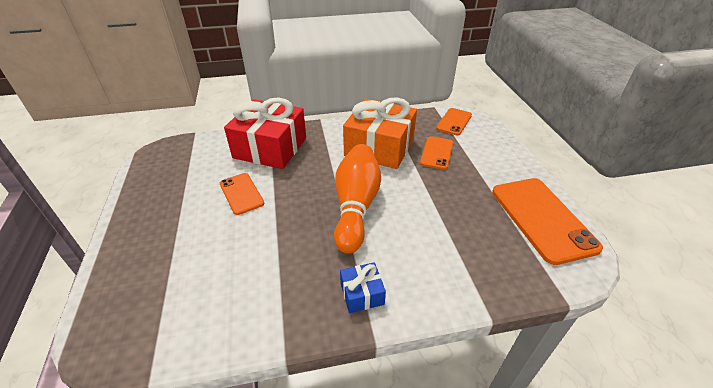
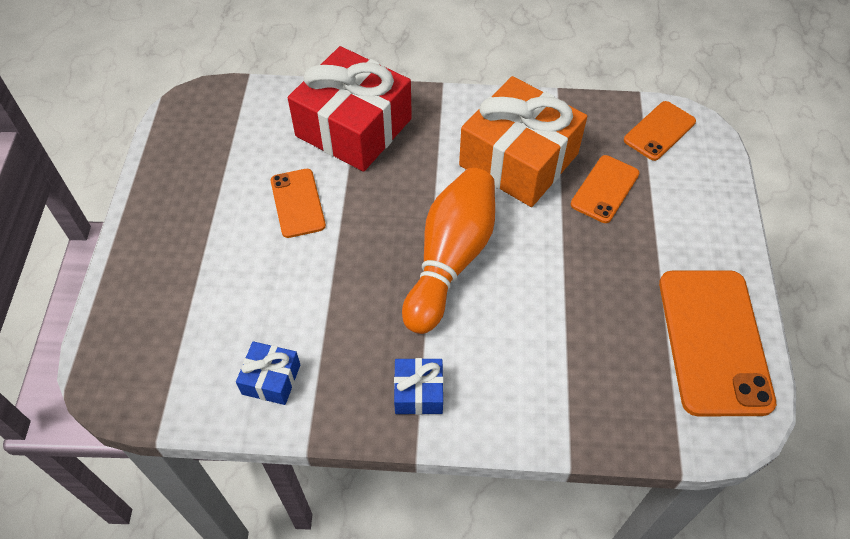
camera: 15 degrees right, 15 degrees up
(244, 311) = (271, 379): none -> blue gift

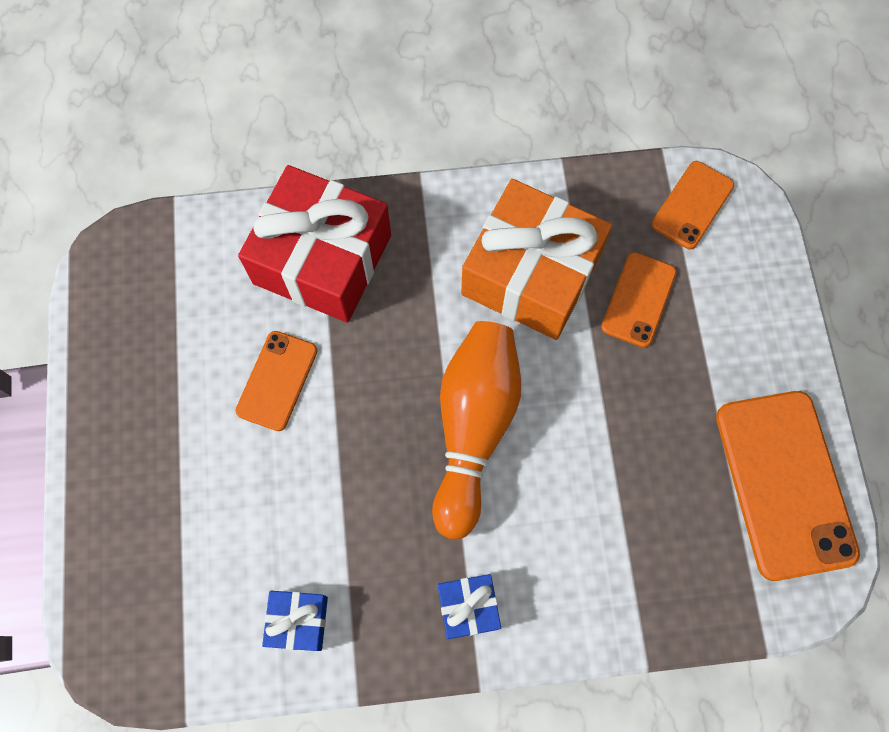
camera: 10 degrees left, 15 degrees up
(297, 203) = (277, 380): orange phone -> orange phone turned 45 degrees clockwise

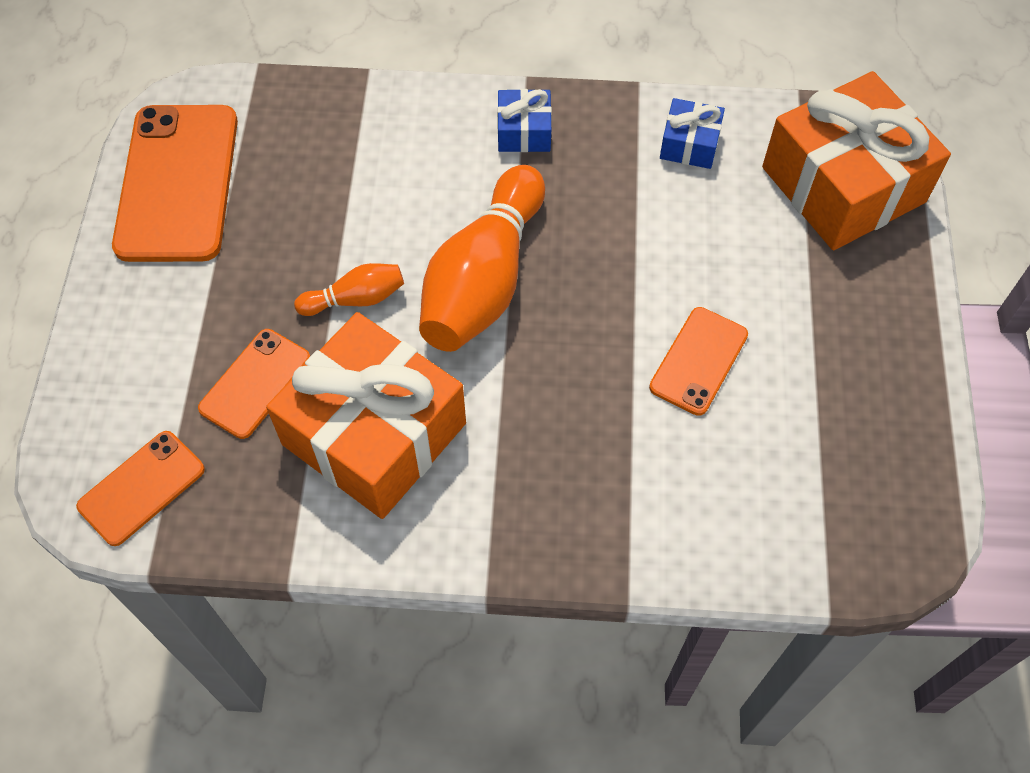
camera: 170 degrees left, 10 degrees down
(143, 596) = (843, 184): none -> orange gift
(322, 259) = (632, 495): red gift -> none
(581, 390) = (355, 299): none -> orange bowling pin

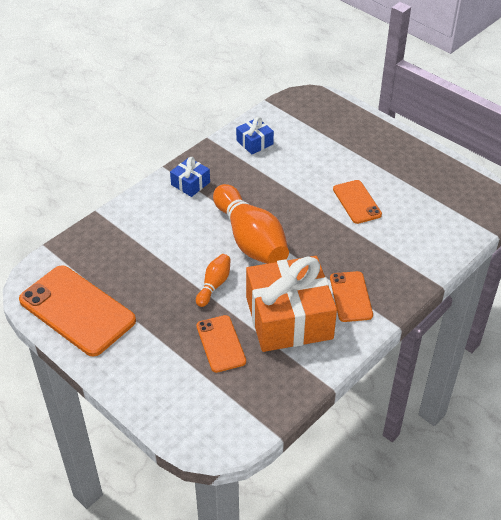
camera: 50 degrees left, 15 degrees down
(141, 488) = (233, 415): orange phone -> orange phone (350, 296)
(843, 184) = (321, 116): orange gift -> none

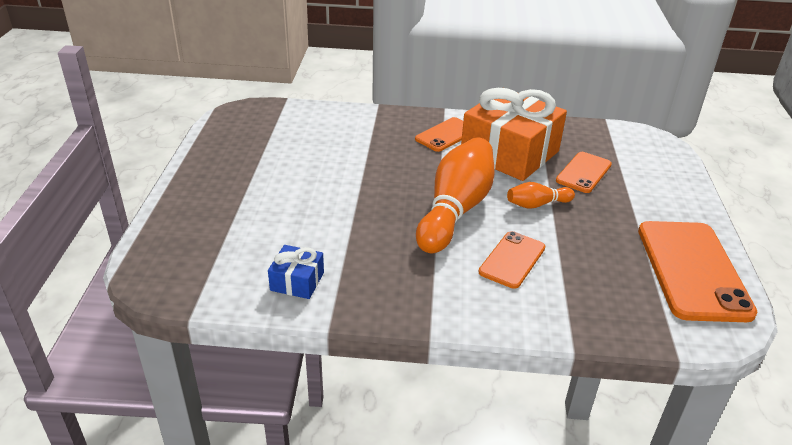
camera: 130 degrees left, 10 degrees down
(190, 183) = (430, 295): blue gift -> none
(357, 202) = (324, 172): orange phone -> orange phone (512, 260)

